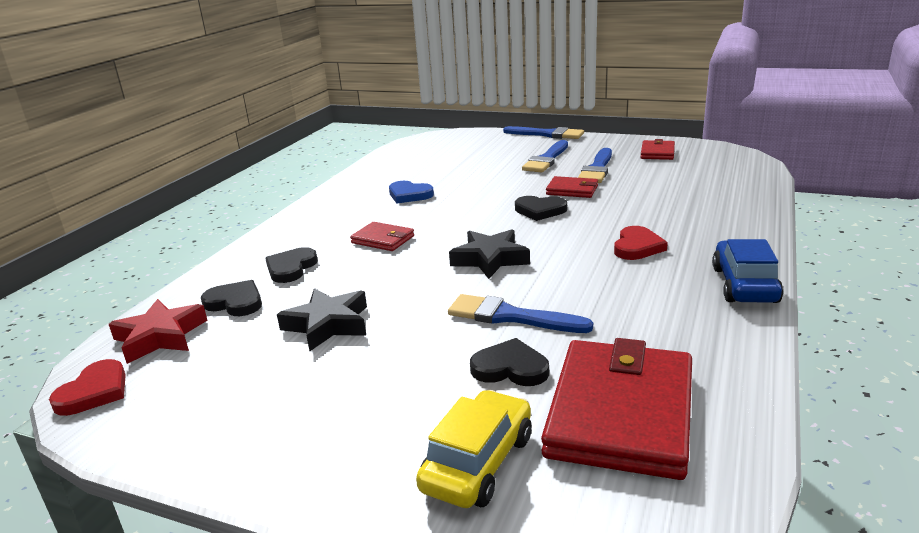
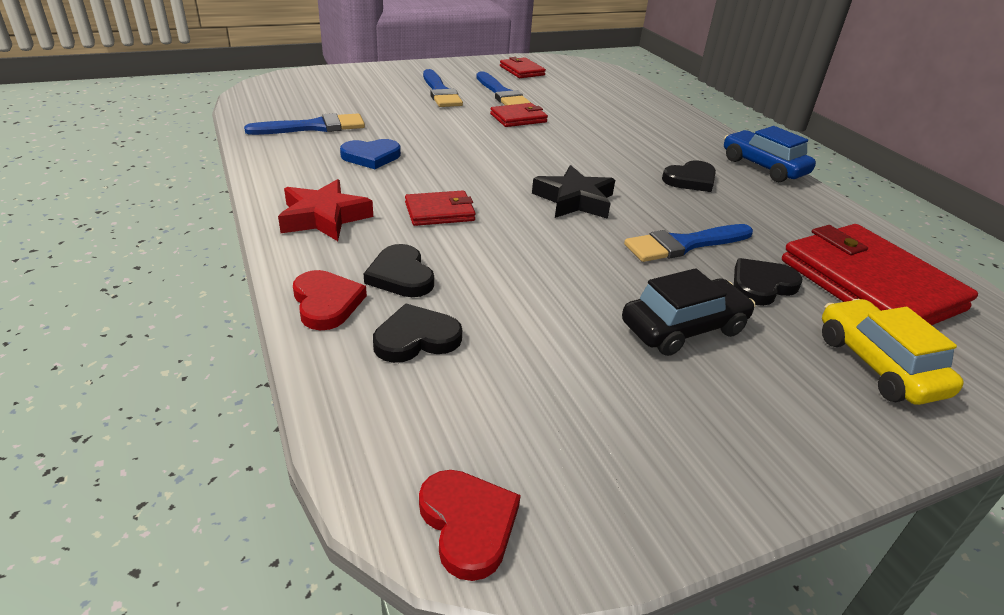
camera: 50 degrees left, 10 degrees up
(160, 337) = (408, 419): red star -> red star (324, 217)
(328, 325) = (562, 316): black star -> none
(385, 366) = (683, 328): none -> black car
(540, 210) = (528, 143): black heart -> black heart (690, 180)
(547, 134) = (392, 66): blue brush -> blue brush (314, 127)
(637, 247) = (655, 157): red heart -> red heart (326, 303)

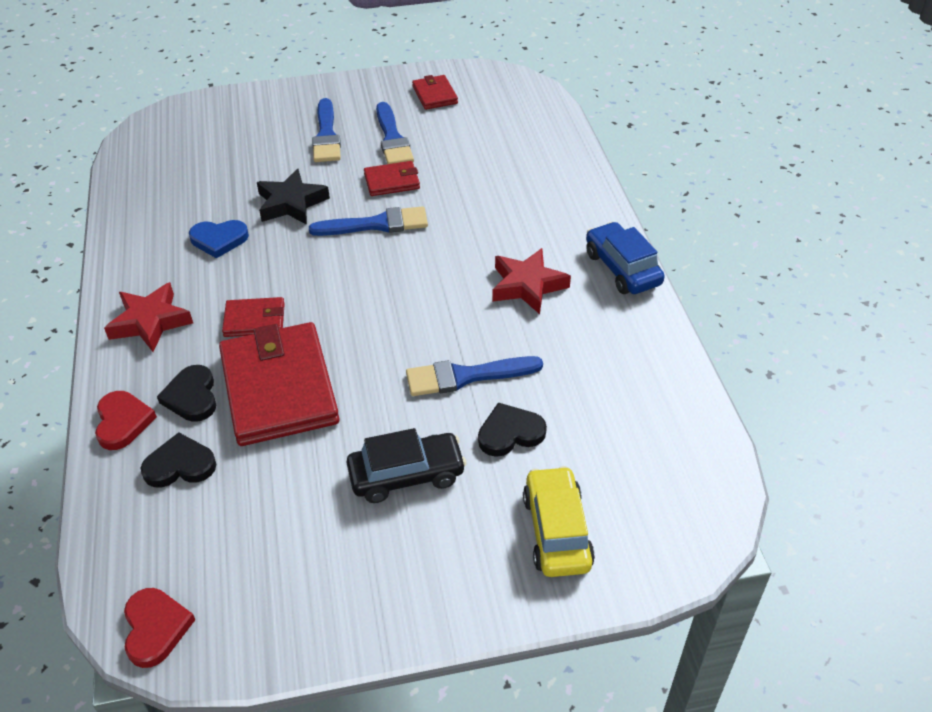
camera: 15 degrees right, 10 degrees up
(314, 127) = (178, 193): blue brush -> blue brush (376, 224)
(574, 200) = (390, 310): black star -> black star (291, 203)
(690, 180) = (527, 286): black heart -> red star
(869, 284) = (619, 440): red wallet -> red wallet (279, 388)

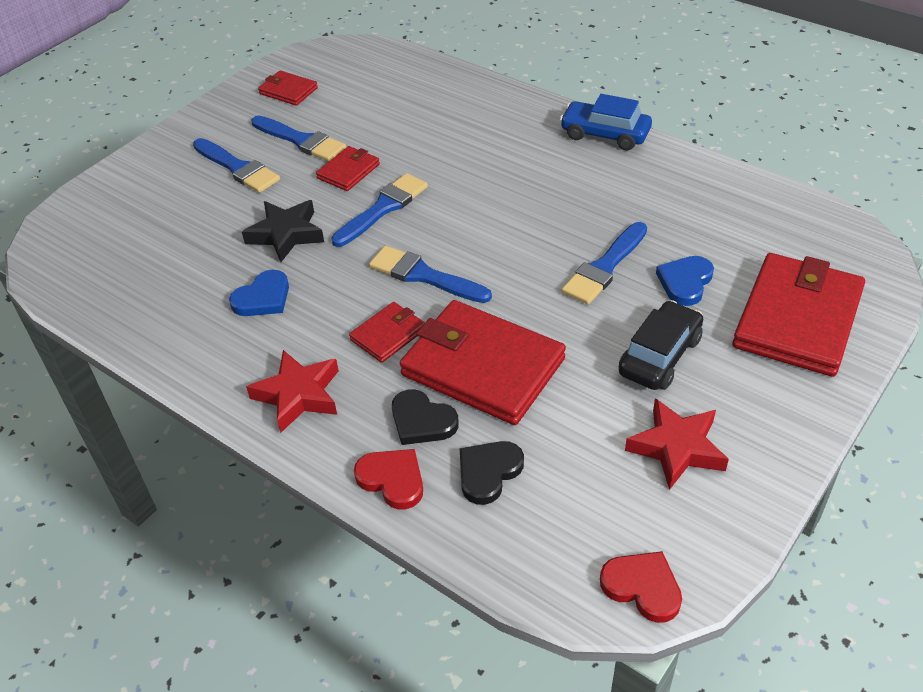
camera: 40 degrees left, 0 degrees up
(334, 293) = (424, 276): none -> blue brush
(510, 433) = (685, 282): black heart -> blue heart
(527, 286) = (558, 183): red star -> red star (677, 448)
(557, 531) = (797, 319): yellow car -> red wallet

